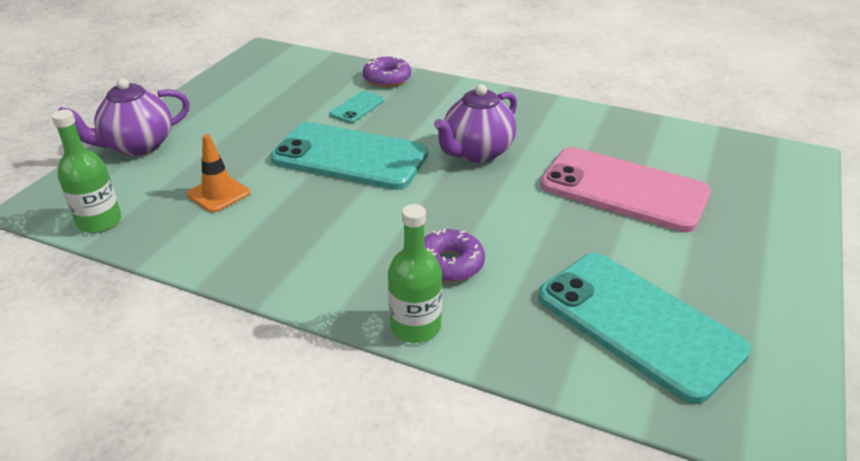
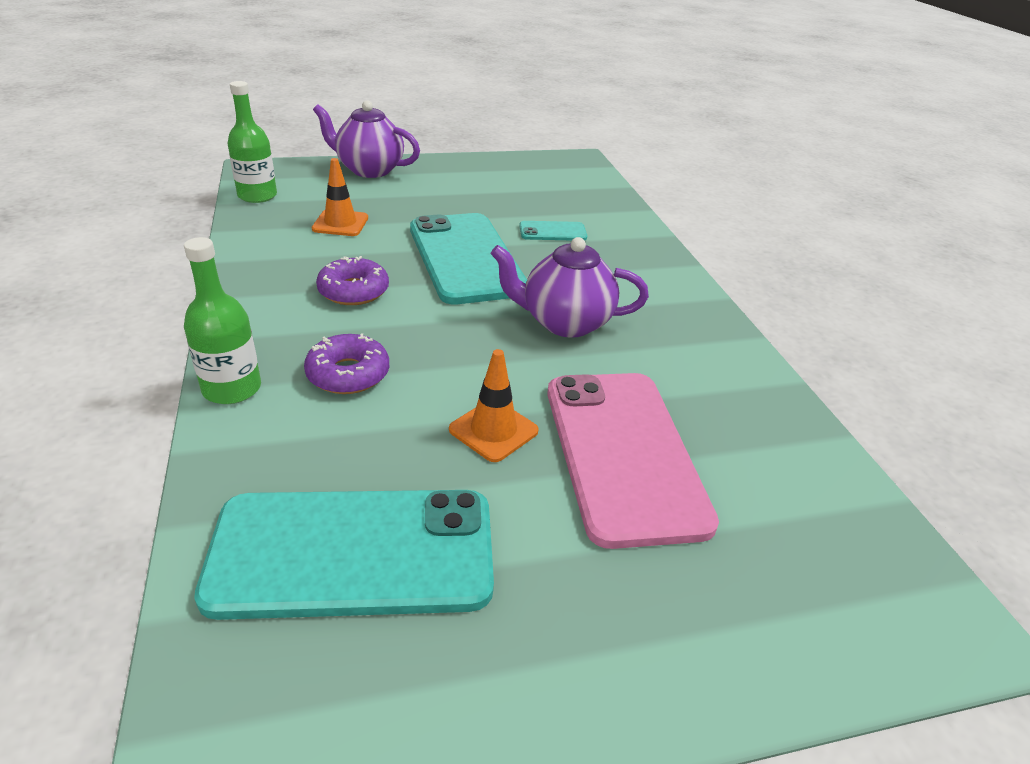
camera: 50 degrees right, 0 degrees up
(387, 79) = (626, 227): purple donut -> purple donut (353, 291)
(565, 226) = (493, 430): none -> orange traffic cone
(639, 323) = (353, 553): turquoise phone -> turquoise phone turned 75 degrees clockwise

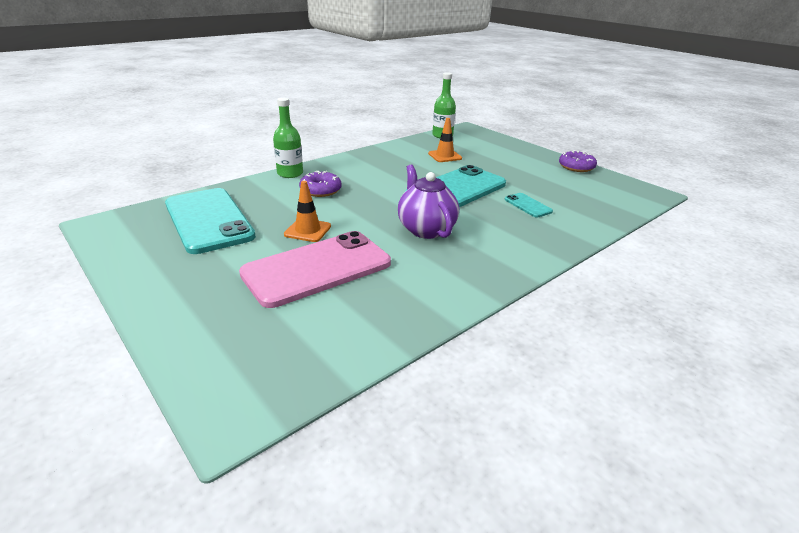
camera: 65 degrees right, 5 degrees down
(353, 291) = (387, 174): purple donut -> purple donut (576, 167)
(369, 170) = (512, 147): purple teapot -> none

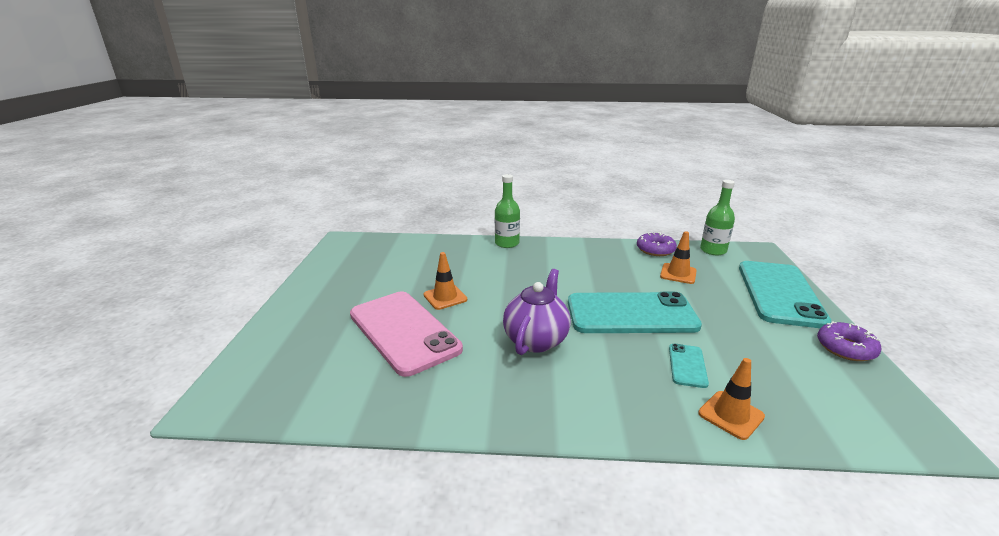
camera: 45 degrees right, 5 degrees down
(208, 220) = (399, 261): turquoise phone -> turquoise phone (779, 293)
(317, 268) = (403, 331): pink phone -> pink phone turned 45 degrees clockwise
(320, 190) = (507, 266): purple donut -> purple donut (655, 250)
(581, 220) = (731, 415): none -> orange traffic cone

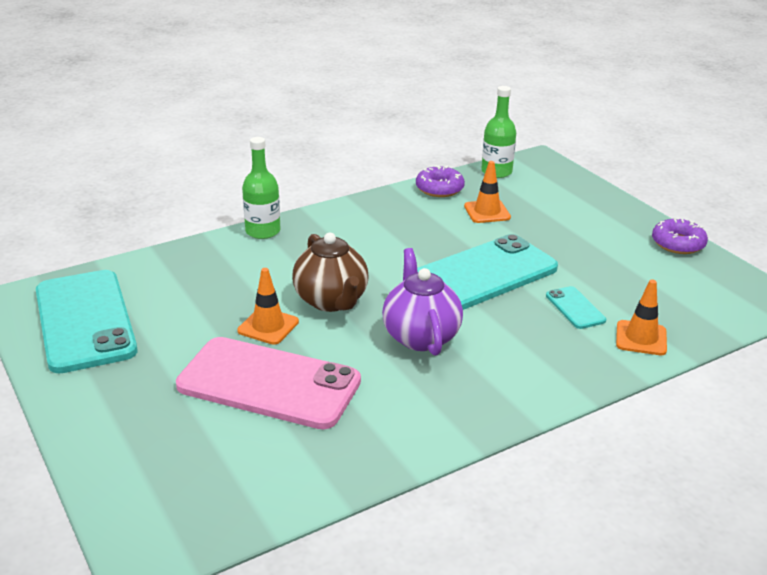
camera: 35 degrees left, 5 degrees up
(501, 296) = (332, 301): none -> brown teapot
(779, 293) = (592, 205): turquoise phone -> turquoise phone (84, 321)

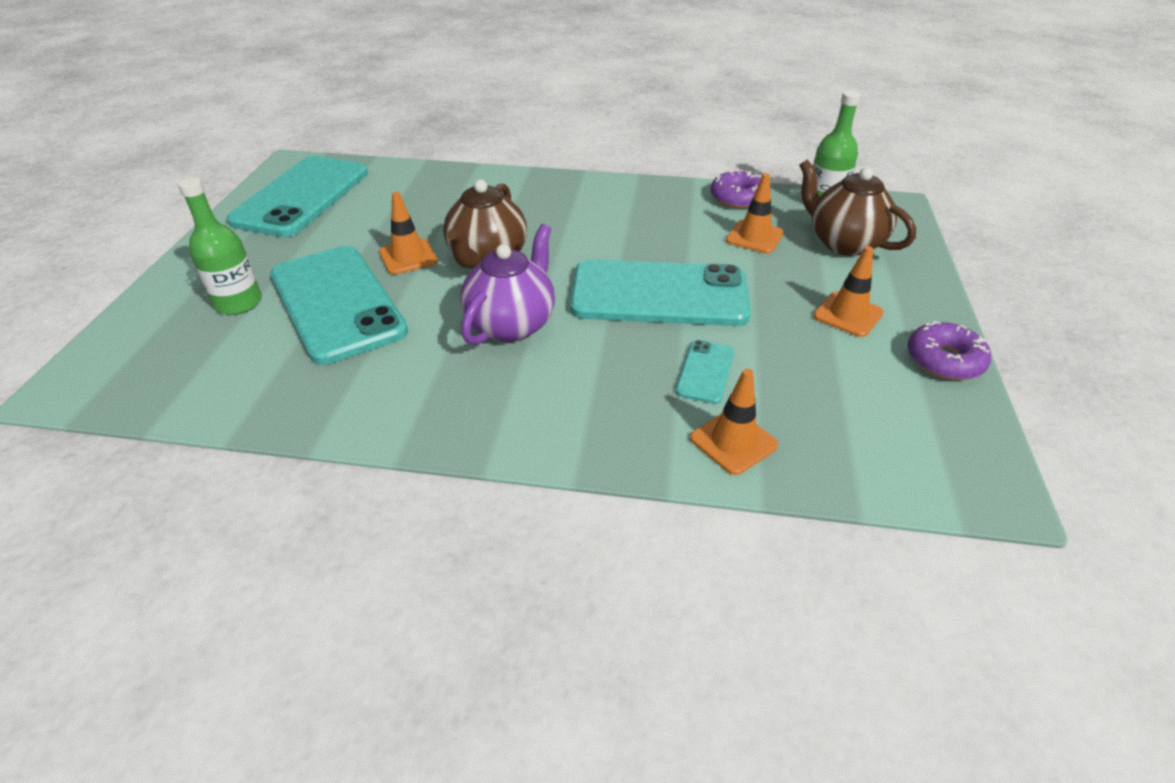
camera: 40 degrees right, 10 degrees up
(263, 231) = (523, 179): green bottle -> green bottle (238, 303)
(269, 384) = (337, 303): pink phone -> turquoise phone
(542, 195) = (843, 243): none -> brown teapot
(602, 239) = (848, 314): none -> orange traffic cone

